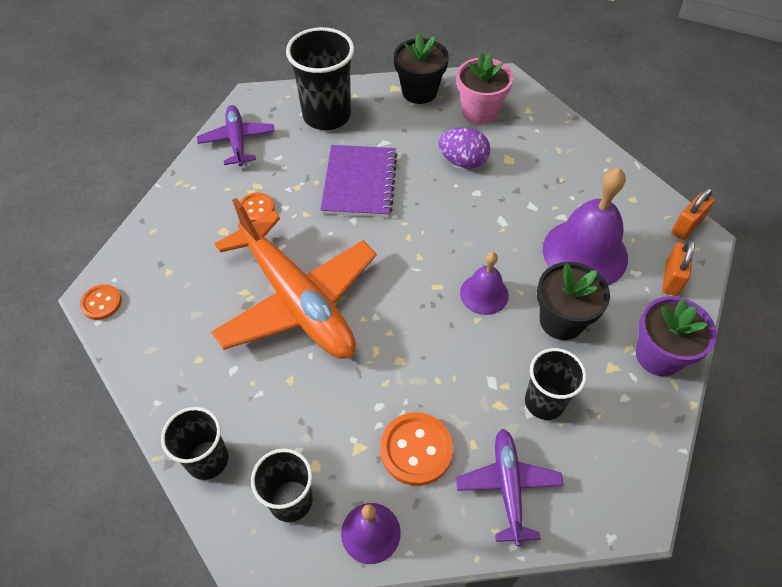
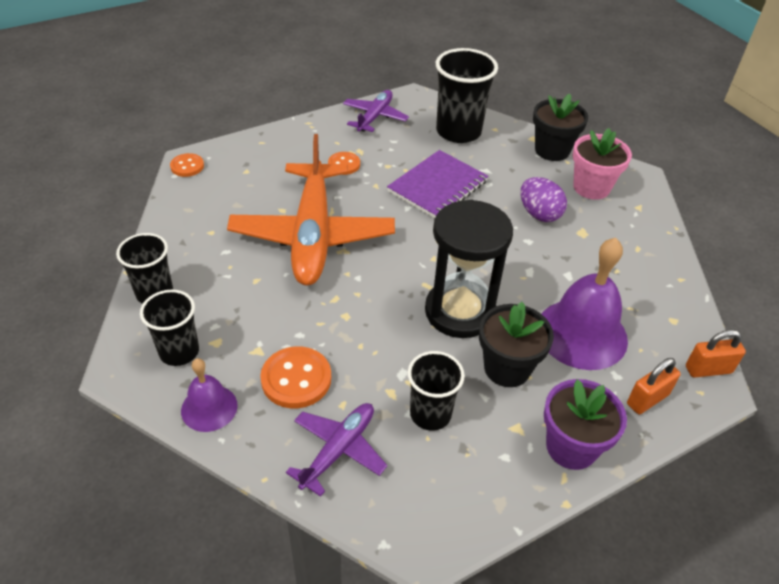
camera: 35 degrees right, 10 degrees down
(484, 294) = (460, 311): purple bell -> black hourglass

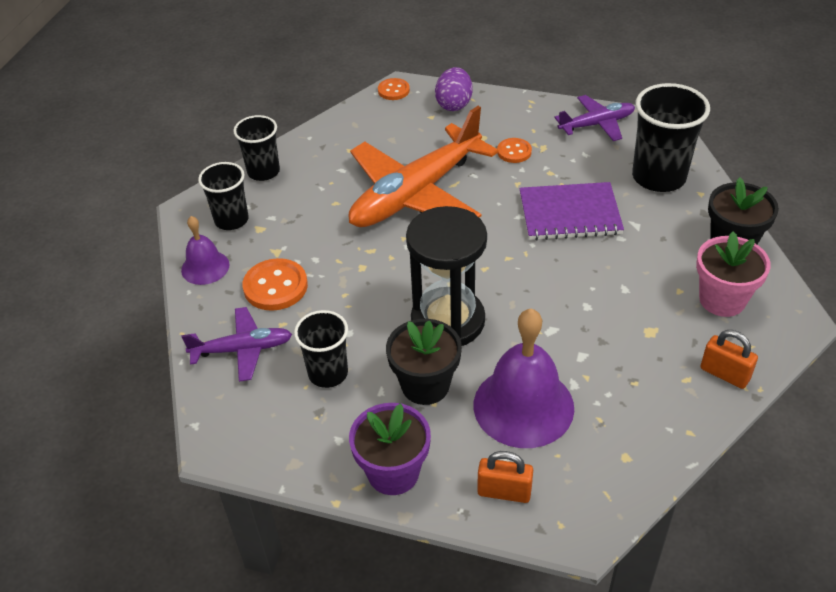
camera: 50 degrees right, 0 degrees up
(539, 214) = (631, 291): purple egg -> purple egg (454, 104)
(708, 369) = (595, 515): orange padlock -> orange padlock (724, 374)

